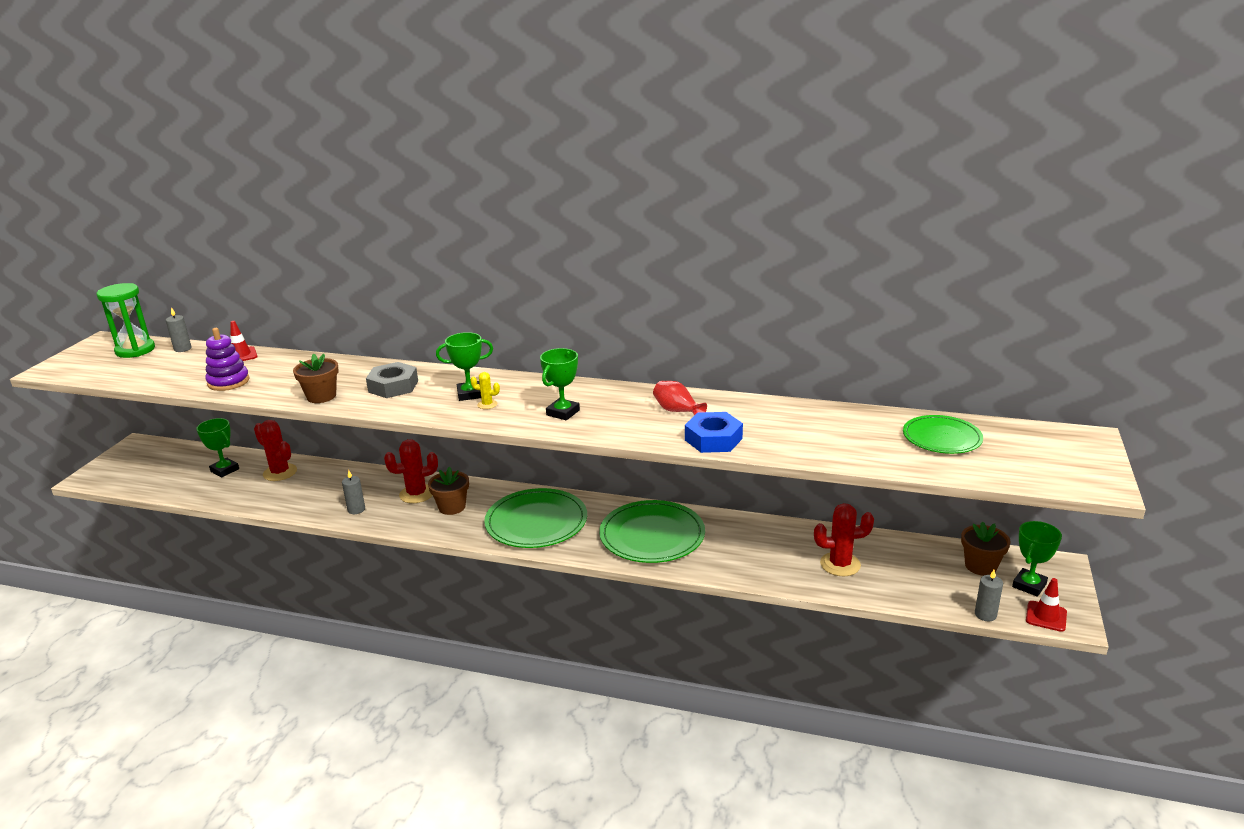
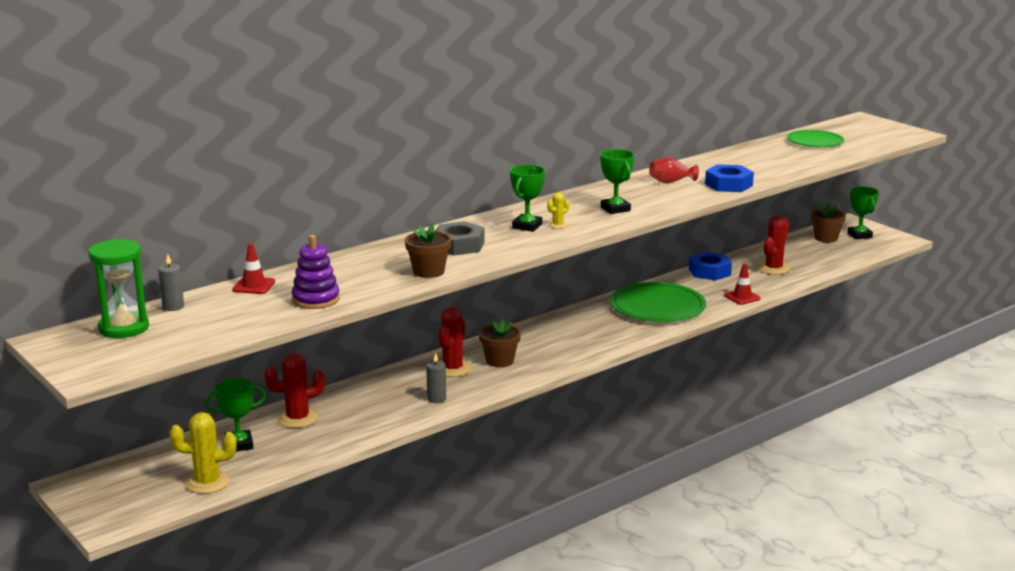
camera: 55 degrees left, 5 degrees down
(162, 484) = (207, 482): none -> yellow cactus
(536, 522) = (576, 337): green plate -> none
(775, 531) = (709, 272): none -> blue nut
(985, 614) = (872, 254): grey candle -> none
(1046, 616) = (891, 243): red traffic cone -> red traffic cone (742, 297)

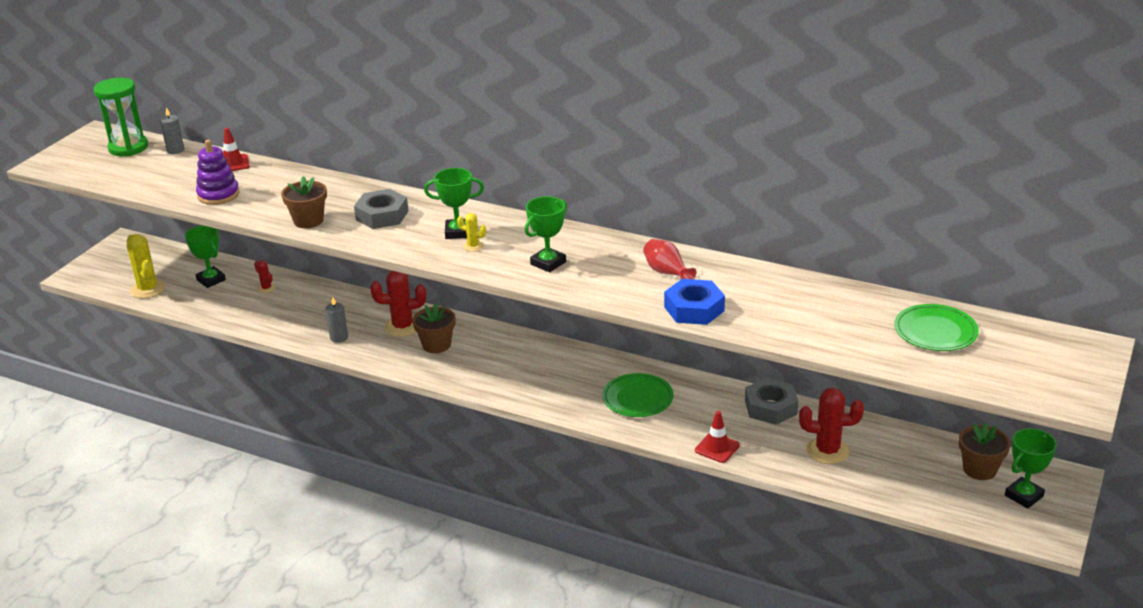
camera: 65 degrees right, 10 degrees up
(297, 418) = (266, 288): red cactus -> red cactus, size x0.51
(657, 307) = (637, 398): green plate -> green plate, size x0.63
(709, 272) = (770, 407): blue nut -> grey nut

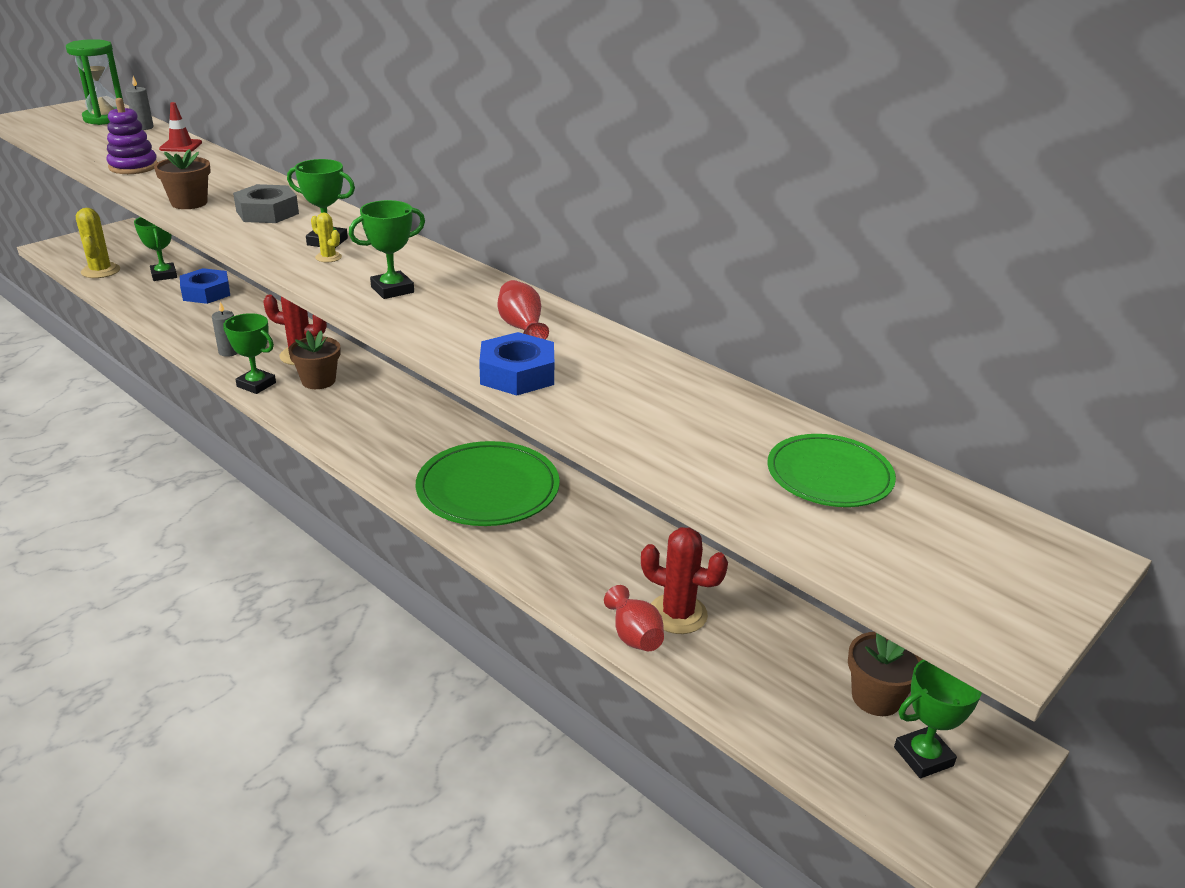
camera: 15 degrees right, 0 degrees up
(266, 288) = (206, 292): red cactus -> blue nut
(388, 360) = (256, 385): none -> green trophy
(637, 398) = (488, 489): green plate -> green plate, size x1.58
(717, 448) = (539, 572): red traffic cone -> none
(770, 407) = (640, 539): grey nut -> none
(808, 472) = (634, 636): none -> red vase

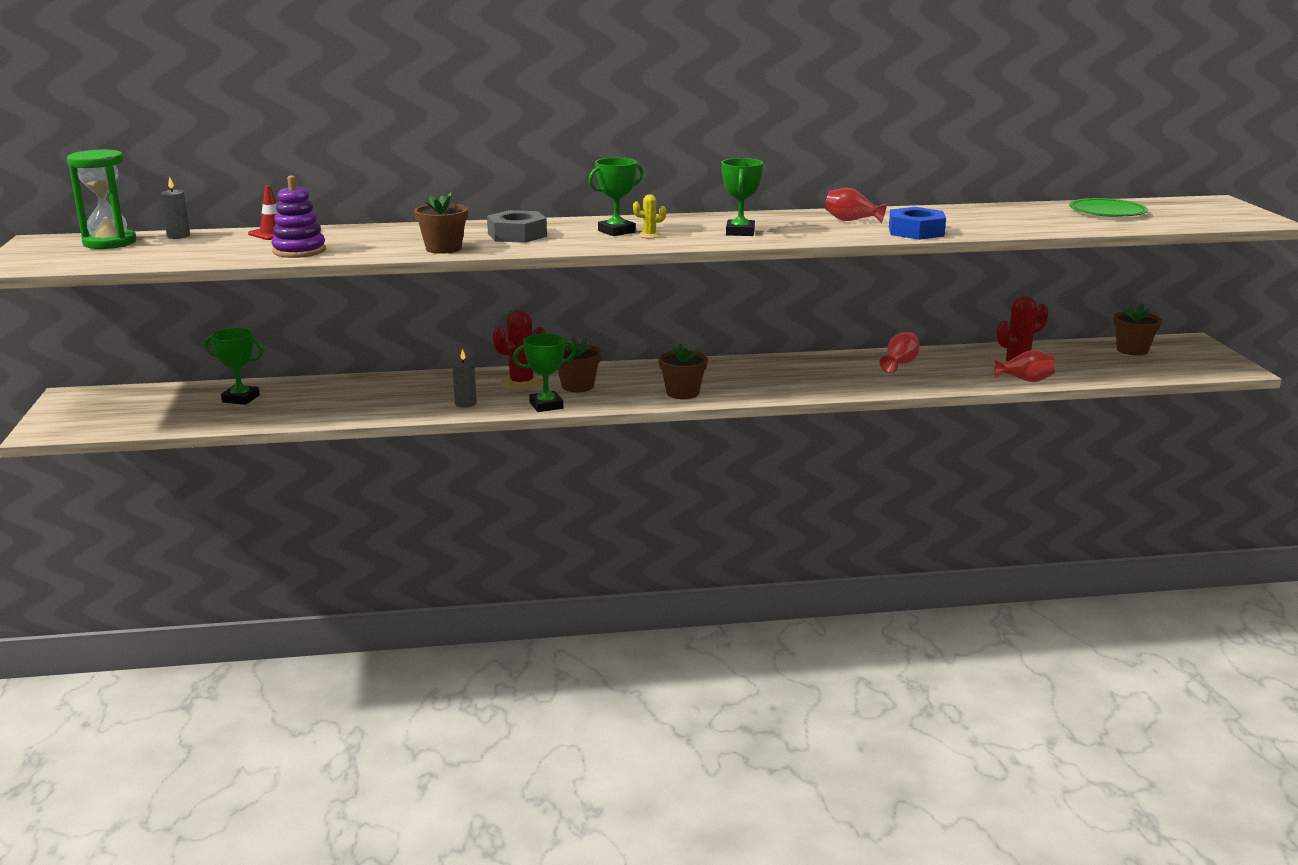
camera: 50 degrees left, 10 degrees down
(100, 271) = (167, 420): yellow cactus -> none
(206, 292) = (321, 391): blue nut -> none
(352, 434) = (682, 393): none -> brown flower pot
(488, 489) = (820, 375): green plate -> none
(582, 527) = (900, 364): none -> red vase
(923, 756) = (1183, 355): green trophy -> none

